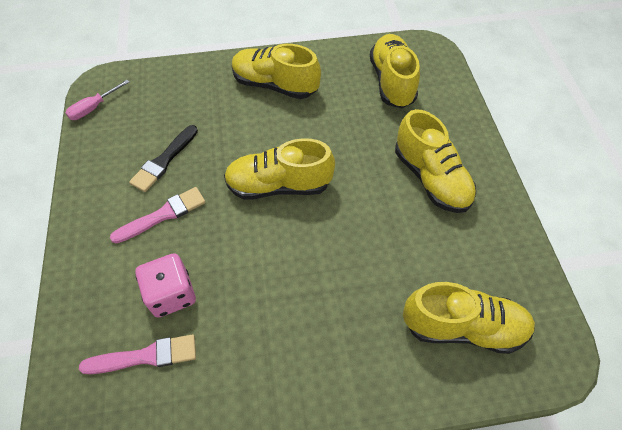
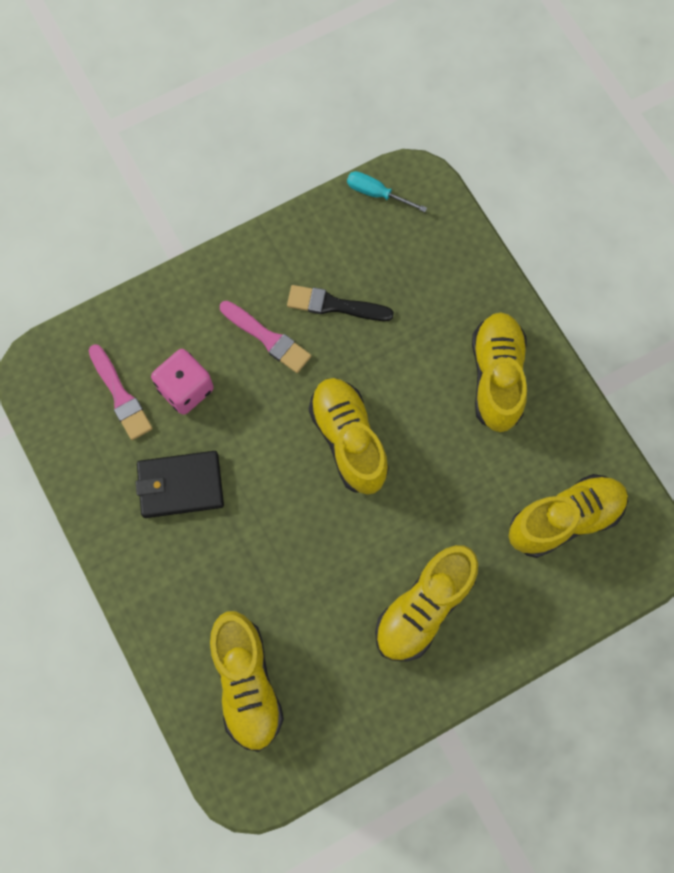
camera: 70 degrees right, 15 degrees up
(93, 108) = (376, 194): pink screwdriver -> turquoise screwdriver
(260, 327) = (180, 486): none -> black wallet

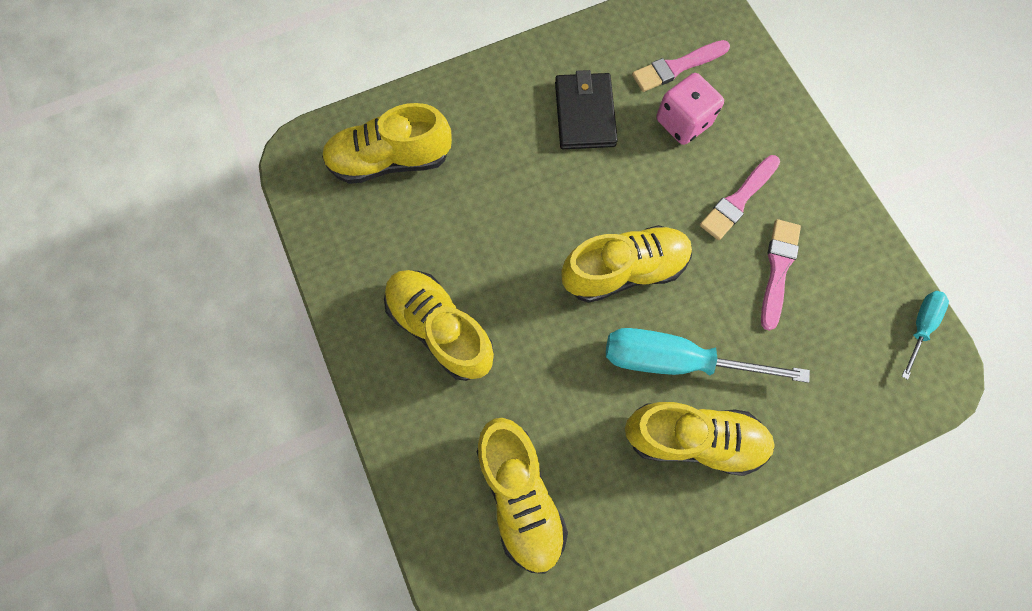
camera: 95 degrees right, 0 degrees up
(334, 305) = (778, 269): black brush -> pink brush
(430, 393) = (675, 360): none -> turquoise screwdriver

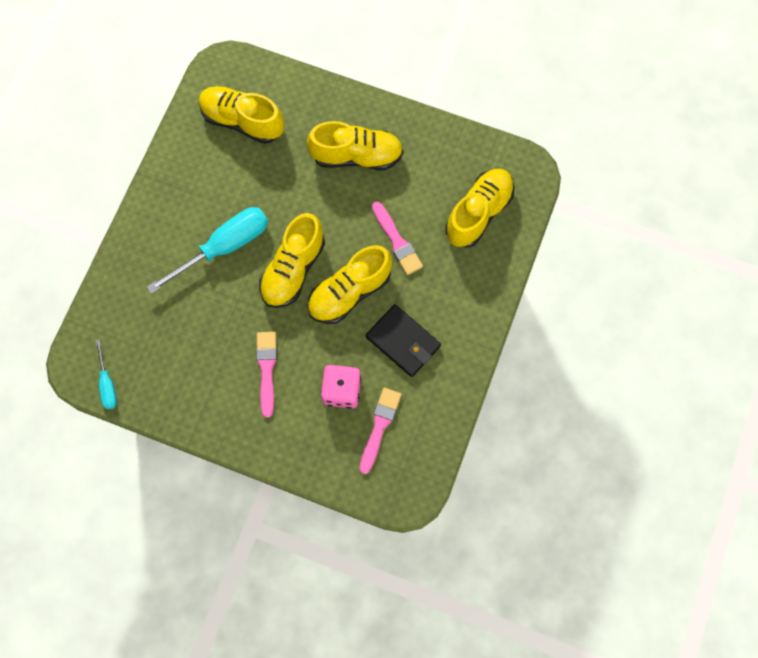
camera: 135 degrees right, 0 degrees up
(693, 438) = (182, 217): yellow shoe -> yellow shoe (349, 292)
(778, 269) = (211, 347): pink brush -> pink brush (397, 241)

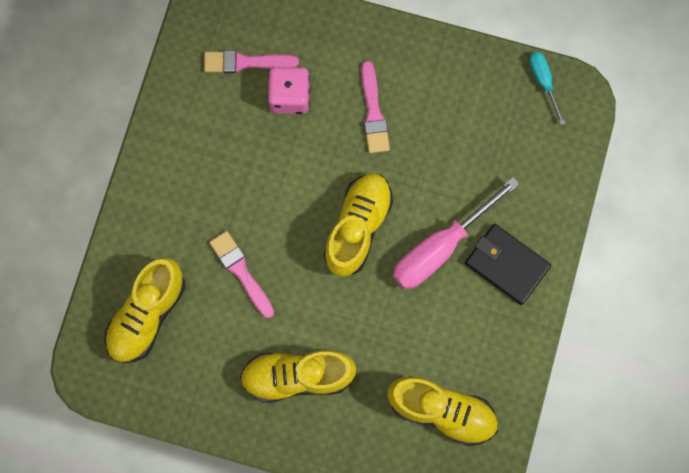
camera: 175 degrees right, 5 degrees up
(224, 247) = (440, 247): turquoise screwdriver -> pink screwdriver
(349, 292) = (291, 206): yellow shoe -> none
(379, 426) = (246, 62): pink brush -> pink brush turned 75 degrees clockwise
(403, 341) = (226, 155): black wallet -> black wallet (506, 265)

